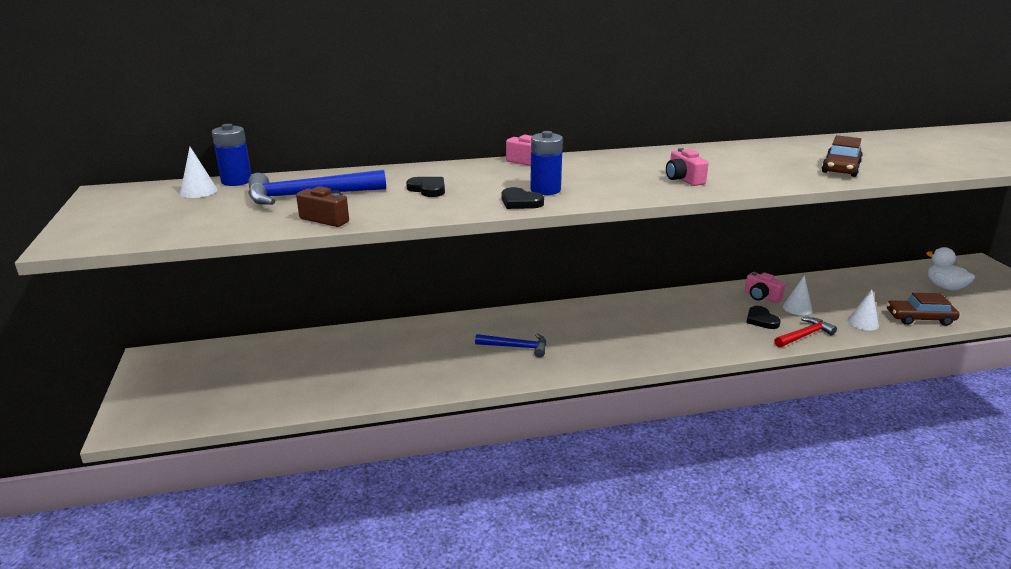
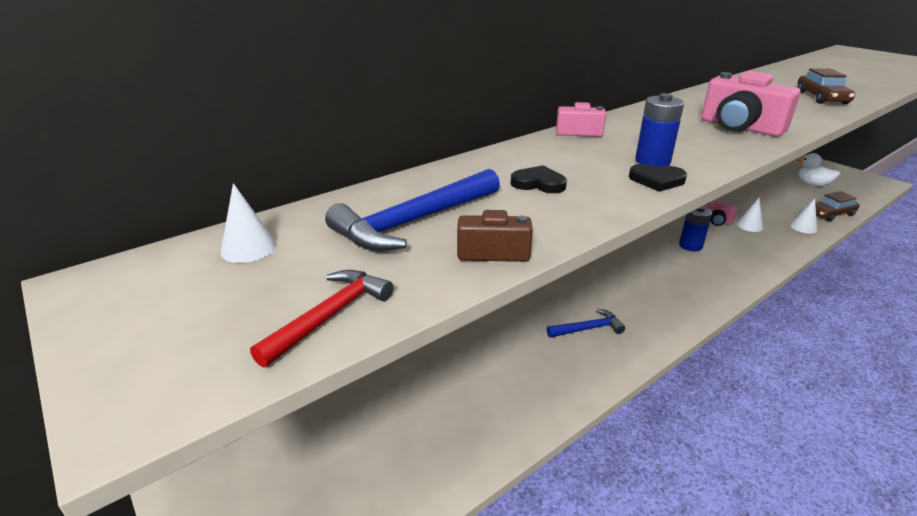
camera: 25 degrees left, 5 degrees up
(236, 181) = (283, 220): blue battery -> blue battery (690, 246)
(683, 179) = (739, 127): pink camera -> pink camera, size x1.75
(761, 320) = (739, 243): black heart -> none
(804, 335) = (782, 249): red hammer -> red hammer (330, 316)

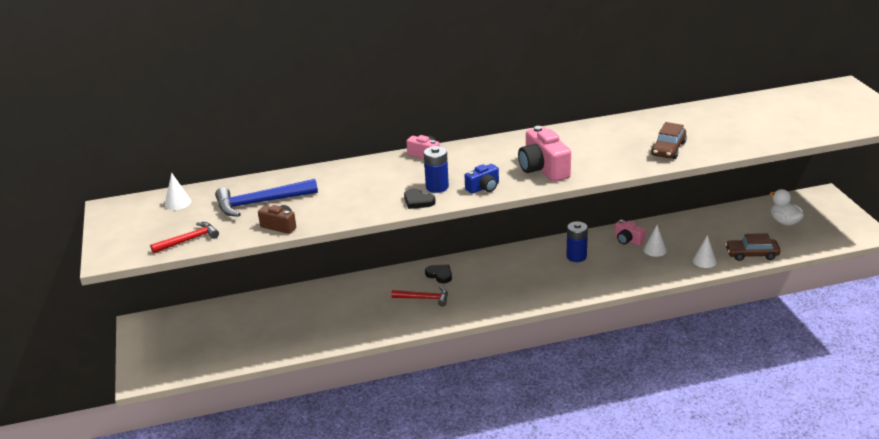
camera: 25 degrees right, 0 degrees up
(538, 183) = (349, 191): black heart -> black heart (439, 275)
(588, 328) = (424, 298): blue hammer -> red hammer
(711, 154) = (483, 188): none -> blue camera

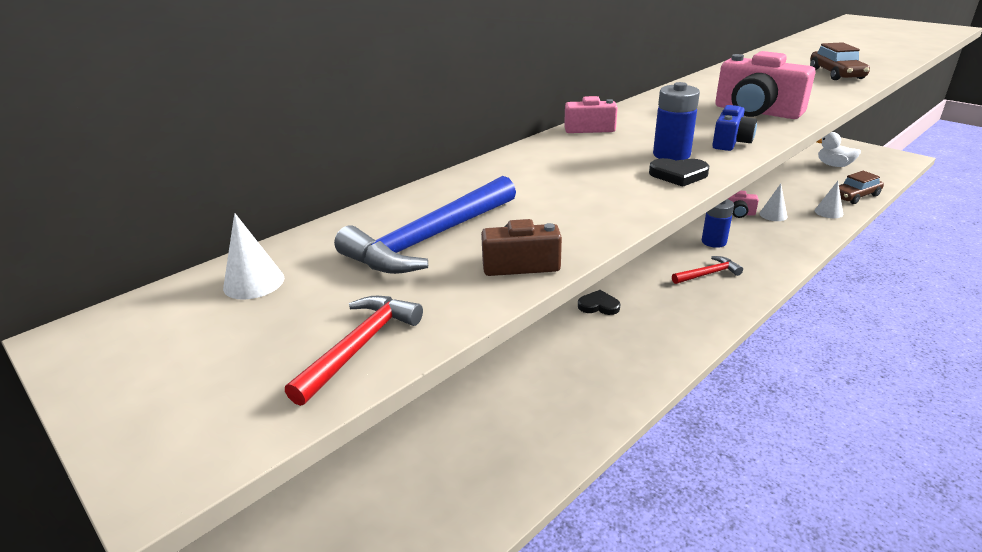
camera: 30 degrees left, 0 degrees up
(424, 298) = (616, 340): red hammer -> red hammer (708, 274)

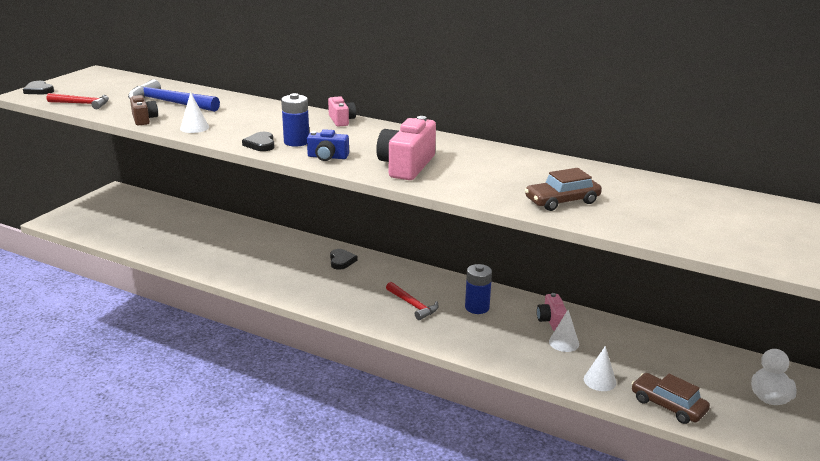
camera: 70 degrees right, 5 degrees down
(156, 436) = (39, 90): none -> black heart
(254, 282) = (131, 84): white cone -> white cone (194, 128)

